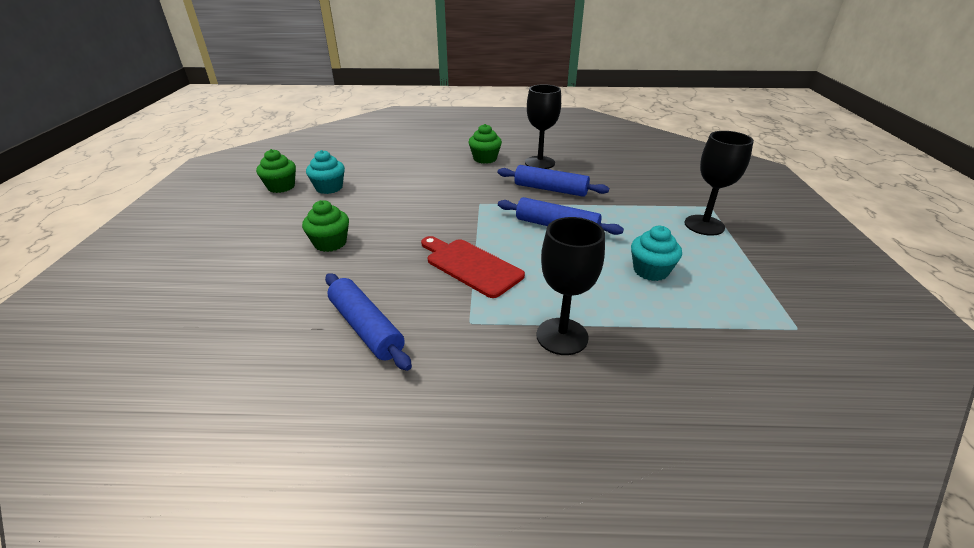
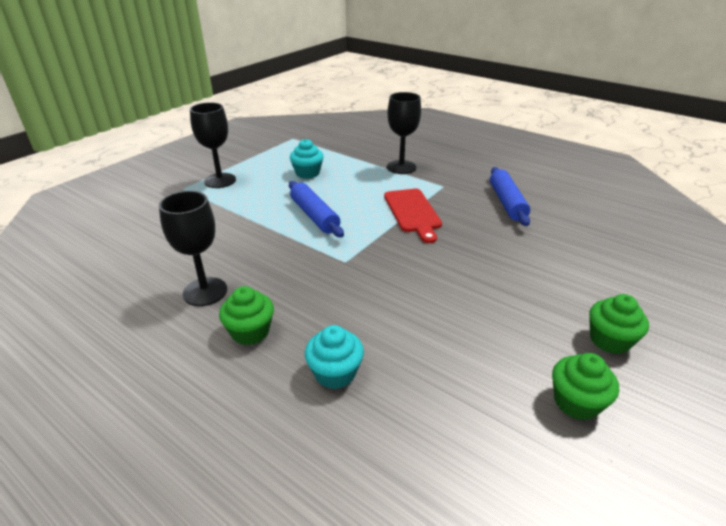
camera: 145 degrees left, 0 degrees up
(329, 188) = (501, 364): turquoise cupcake -> turquoise cupcake (335, 373)
(330, 243) = (517, 272): green cupcake -> green cupcake (609, 340)
(550, 189) = (260, 250): blue rolling pin -> none

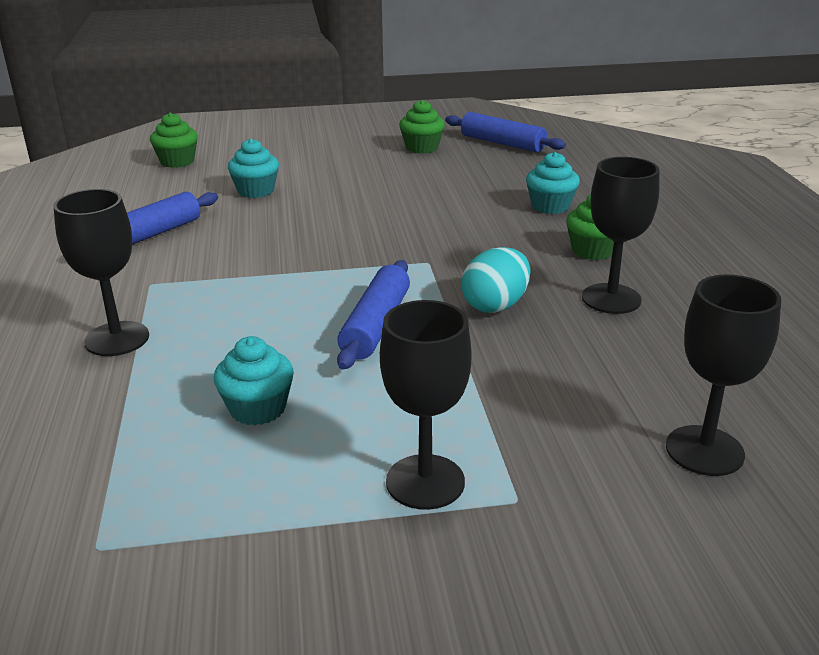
camera: 135 degrees left, 5 degrees down
(113, 231) = (704, 451): none -> black goblet
(270, 253) = (495, 305): none -> turquoise egg
(413, 212) = (261, 273): red cutting board -> none
(532, 486) = (502, 143): none -> blue rolling pin
(545, 258) = (256, 191): none -> turquoise cupcake
(609, 340) = (340, 152): green cupcake -> green cupcake (177, 161)

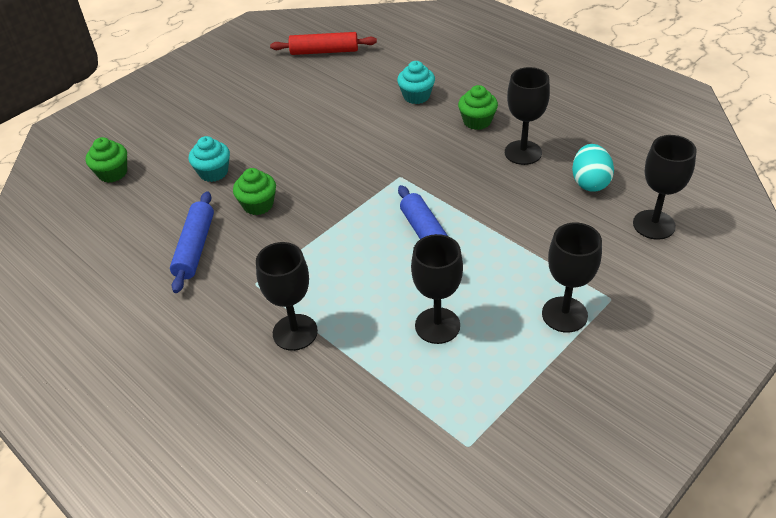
camera: 35 degrees left, 15 degrees up
(257, 408) = (437, 325): turquoise cupcake -> black goblet
(422, 148) = (276, 79): green cupcake -> green cupcake (258, 205)
(495, 305) = (472, 189): turquoise egg -> turquoise egg (590, 182)
(502, 143) = (324, 51): blue rolling pin -> red rolling pin

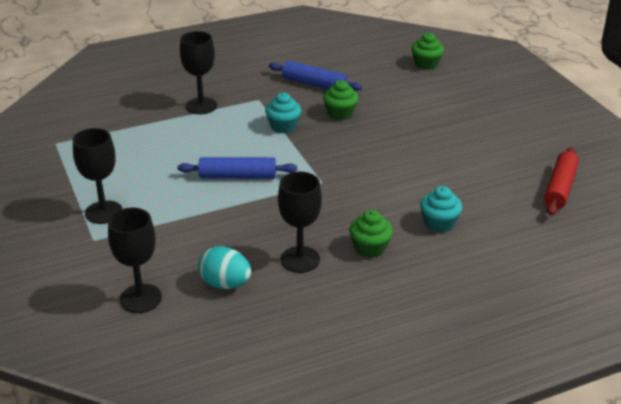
camera: 110 degrees right, 10 degrees down
(213, 172) = (396, 102): turquoise cupcake -> turquoise cupcake (283, 126)
(437, 325) = (151, 157): black goblet -> none

